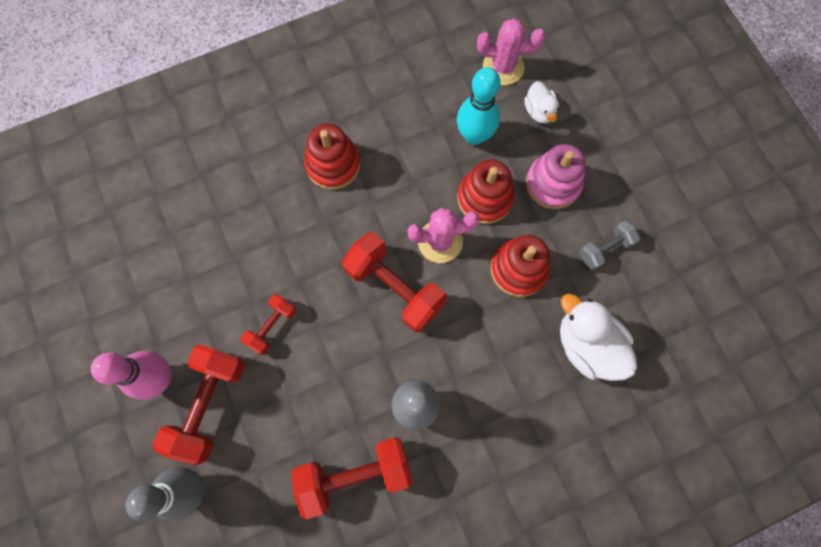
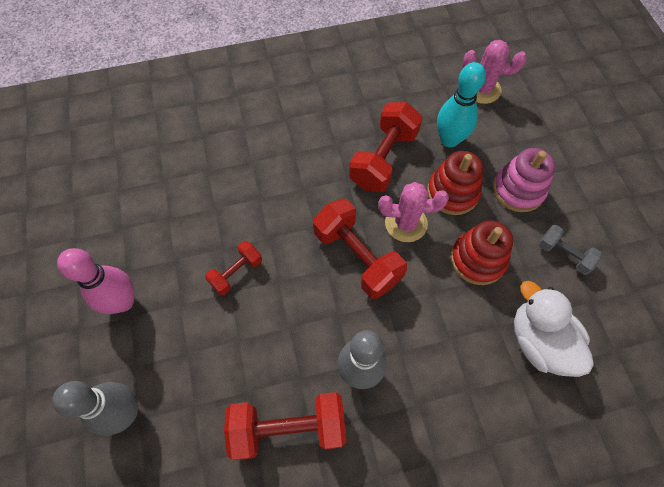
camera: 10 degrees right, 10 degrees down
(209, 404) = (162, 334): red dumbbell -> red dumbbell (383, 159)
(333, 164) = (319, 144): red stacking toy -> none
(539, 111) = (511, 128): white duck -> none
(605, 249) = (563, 254): grey dumbbell -> grey dumbbell turned 60 degrees clockwise

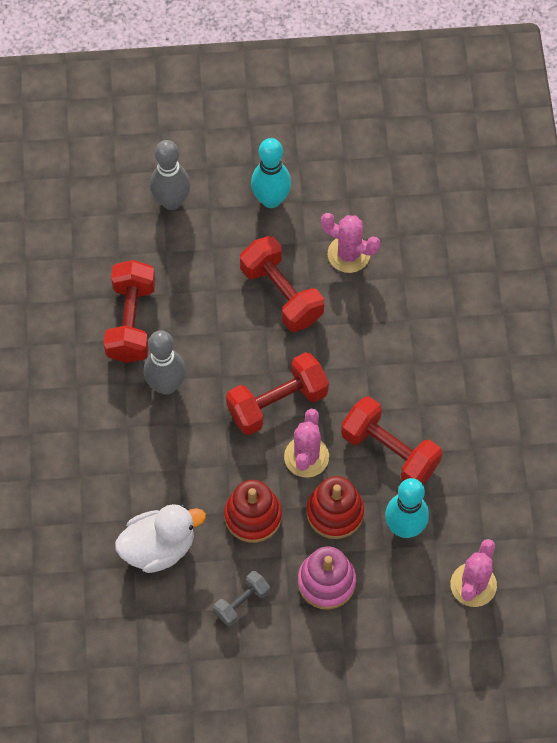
camera: 100 degrees right, 0 degrees up
(123, 302) = (271, 199): pink bowling pin -> turquoise bowling pin
(186, 219) = (348, 254): none -> pink cactus
(236, 272) = (281, 294): red dumbbell -> red dumbbell, size x1.79

